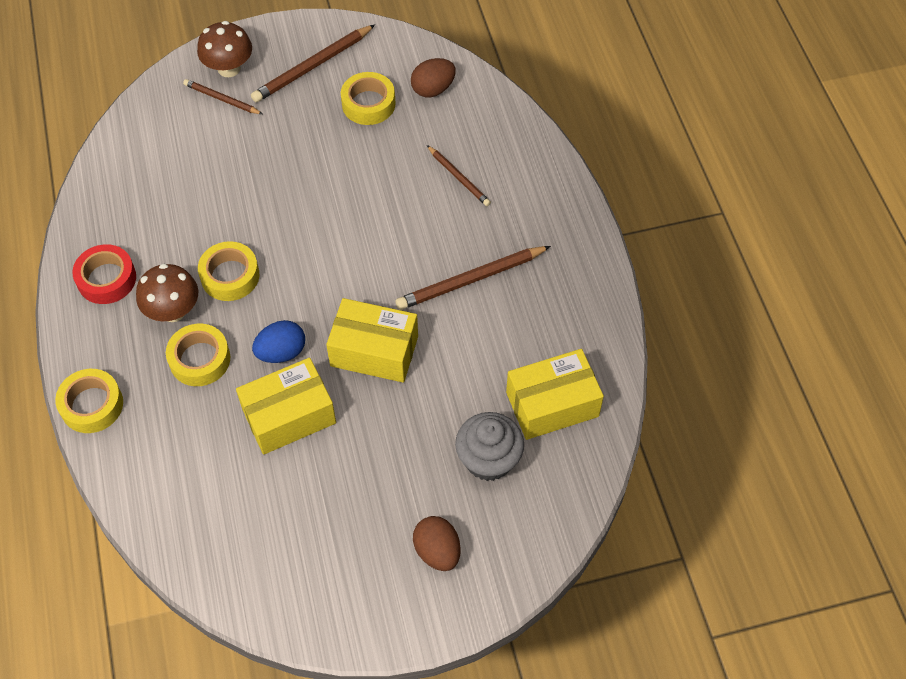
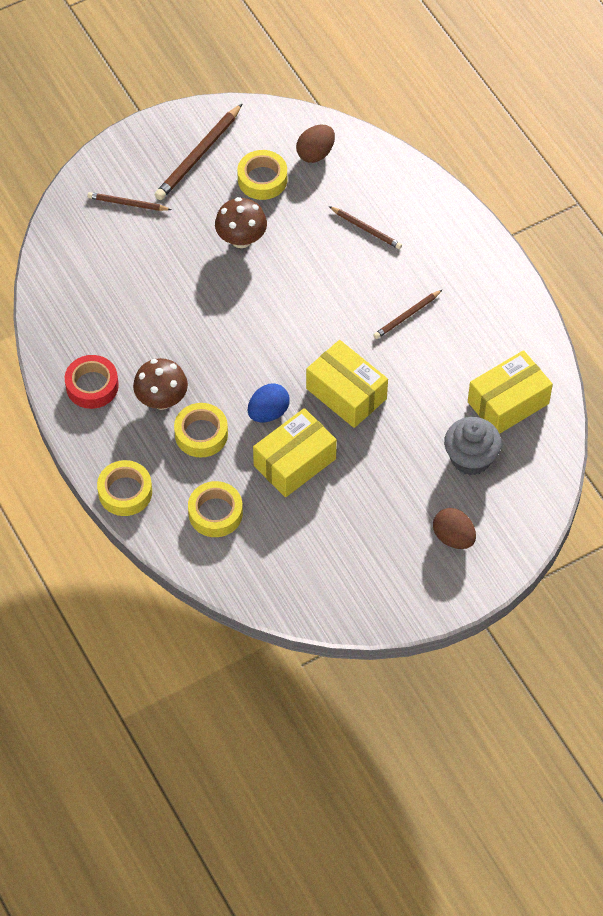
camera: 15 degrees left, 0 degrees up
(229, 68) = (122, 173): brown mushroom -> brown mushroom (241, 239)
(230, 276) = (199, 359): yellow tape -> yellow tape (215, 513)
(374, 351) = (346, 393): yellow box -> yellow box turned 45 degrees clockwise
(471, 280) = (407, 316): brown pencil -> brown pencil, size x0.60

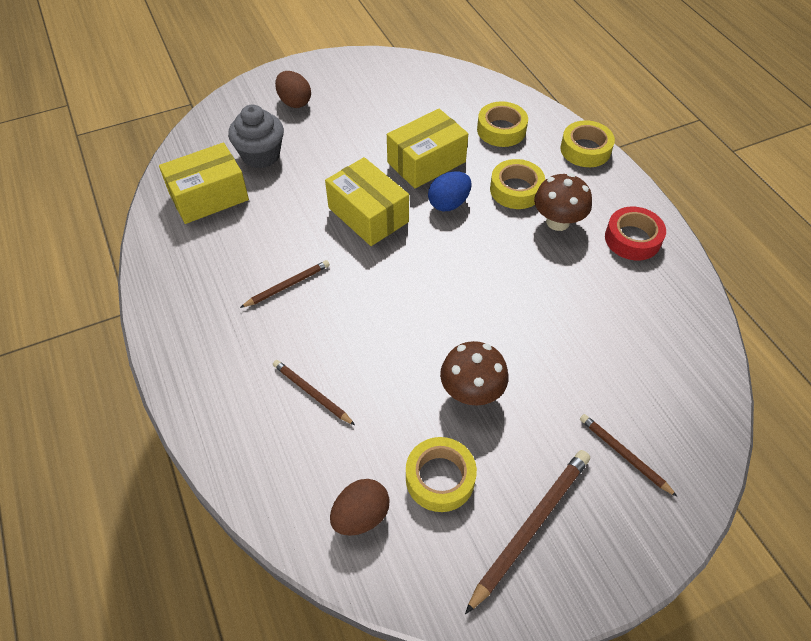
camera: 175 degrees left, 5 degrees down
(127, 203) = (624, 455): brown pencil -> brown pencil turned 150 degrees counterclockwise

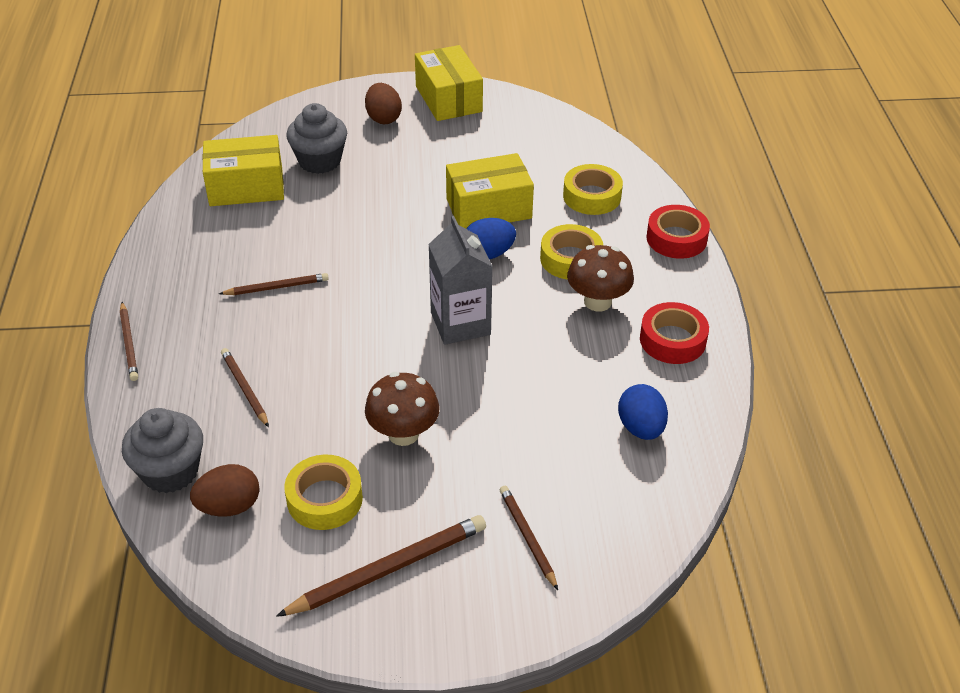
camera: 20 degrees right, 10 degrees down
(181, 382) = (129, 343): none -> brown pencil
(288, 499) = (170, 471): none -> grey cupcake
(368, 215) = (396, 243): yellow box -> yellow box (448, 99)
(461, 273) = (460, 323): none -> grey carton
(585, 150) = (676, 238): yellow tape -> red tape
(653, 324) = (641, 428): none -> blue egg

